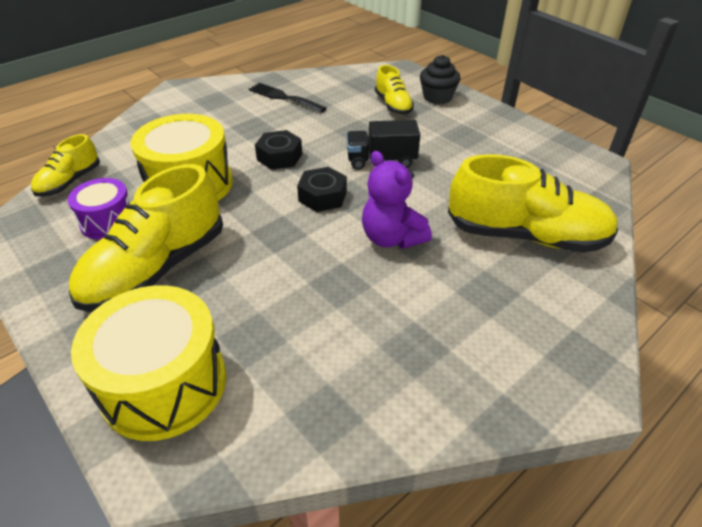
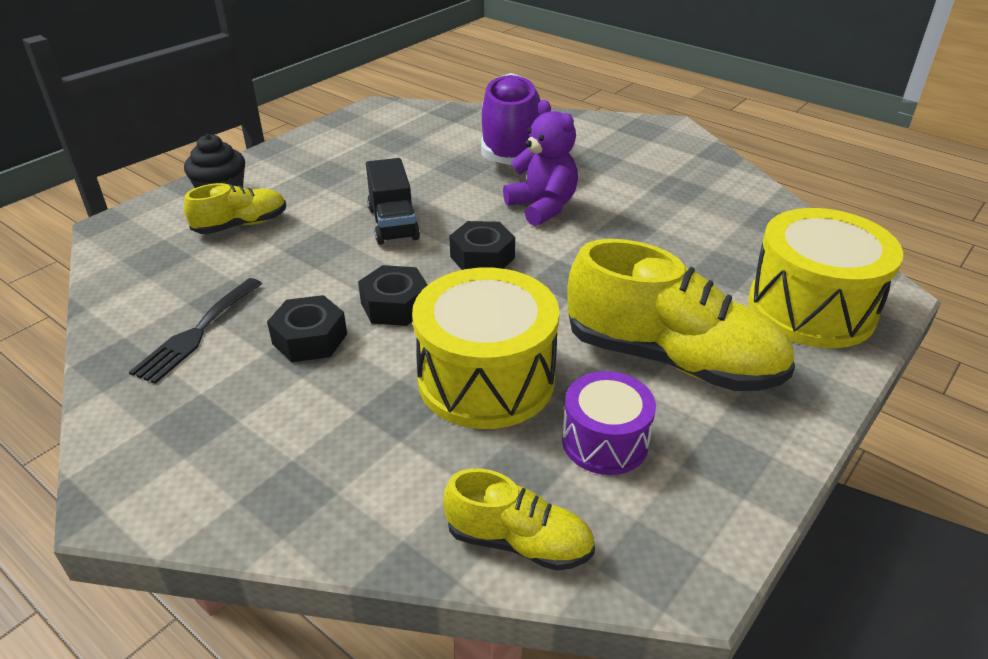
camera: 100 degrees left, 5 degrees down
(261, 128) = (310, 339): none -> black nut
(391, 238) = (542, 207): purple teddy bear -> purple teddy bear turned 75 degrees counterclockwise
(526, 236) = (511, 143): yellow shoe -> purple shoe

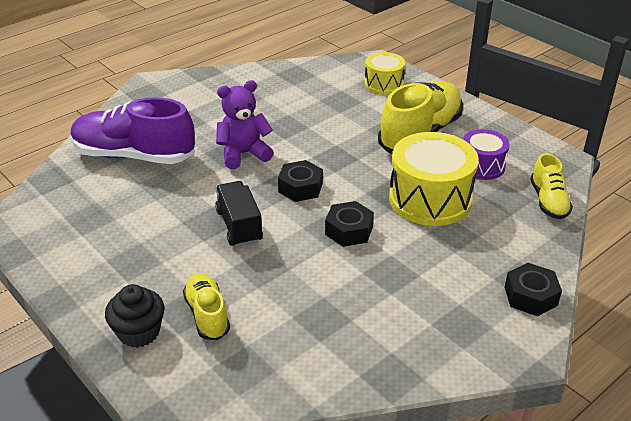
camera: 80 degrees left, 0 degrees up
(197, 333) = (362, 331): black fork -> none
(310, 339) = (379, 271): black nut -> black nut (530, 296)
(393, 224) = (239, 226): black truck -> black truck turned 105 degrees counterclockwise
(519, 542) = (548, 201): yellow shoe -> yellow shoe turned 150 degrees clockwise
(811, 308) = (384, 84): yellow drum -> yellow drum, size x0.58

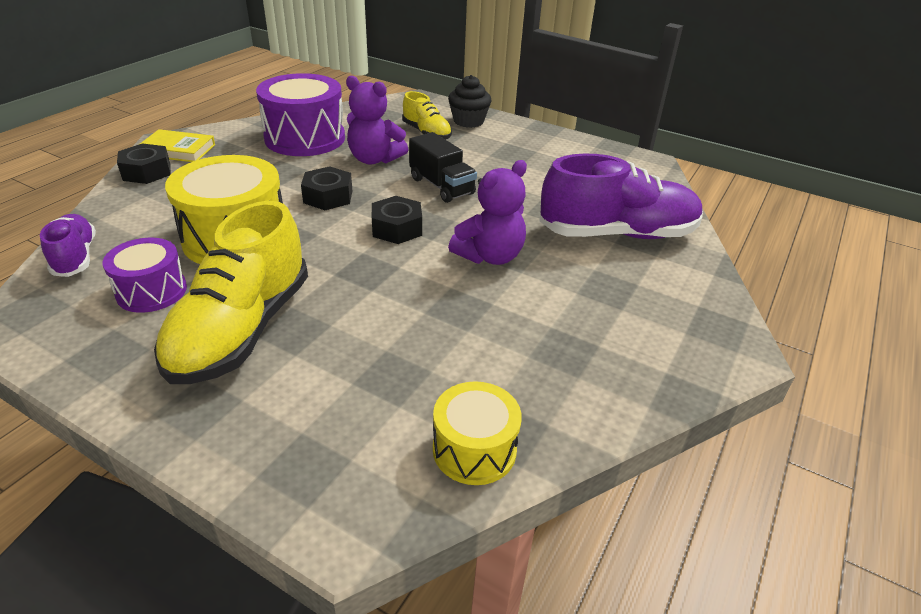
camera: 160 degrees right, 0 degrees up
(288, 276) = (374, 159): none -> purple teddy bear
(358, 330) = (305, 138): none -> purple drum
(384, 84) = (315, 442): yellow drum -> yellow drum (474, 449)
(508, 331) = (178, 150): none -> yellow book
(548, 201) = (75, 257): yellow shoe -> purple shoe

